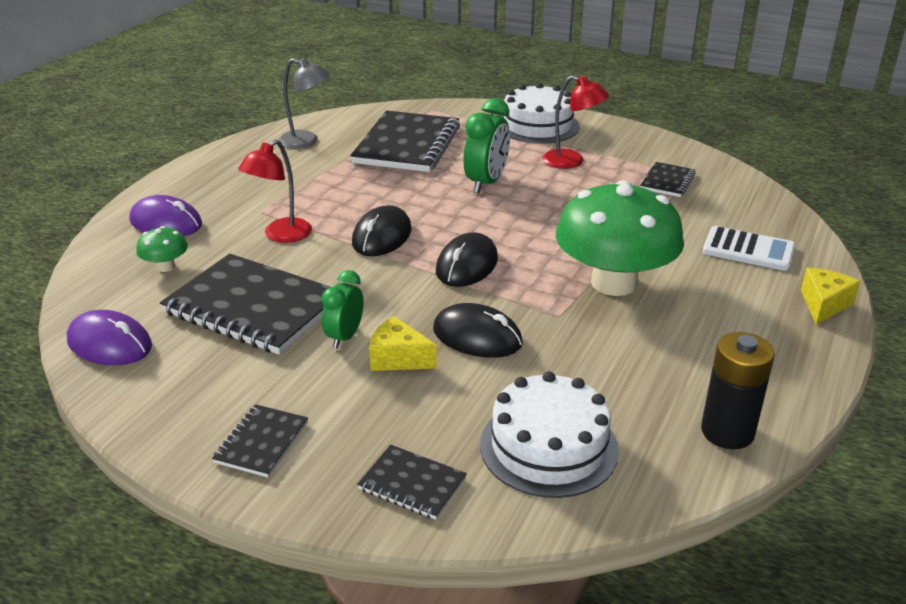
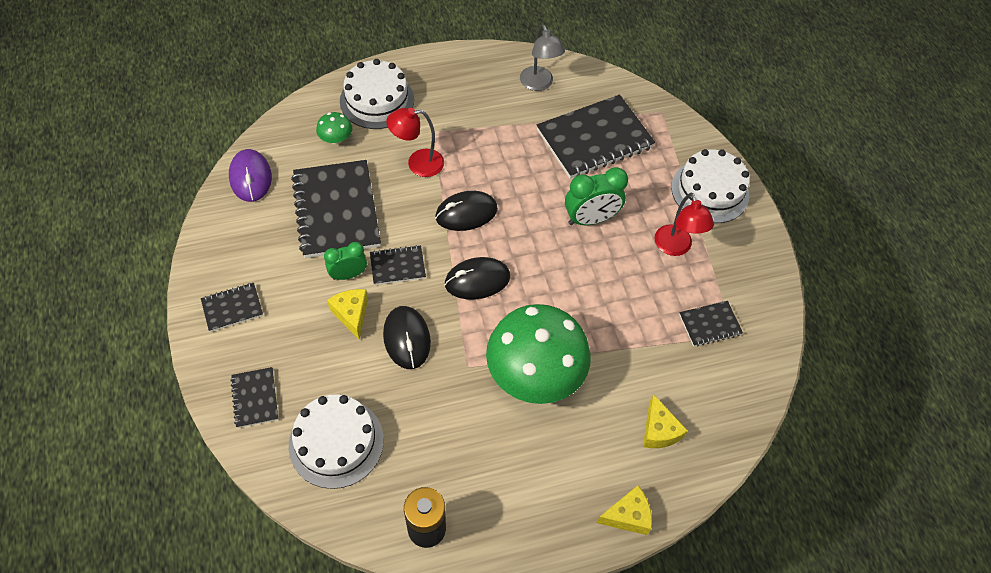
camera: 45 degrees right, 25 degrees up
(166, 223) = (377, 100): purple mouse -> white cake
(382, 302) = (397, 266): none -> black notebook
(748, 250) = (658, 431): white calculator -> yellow cheese

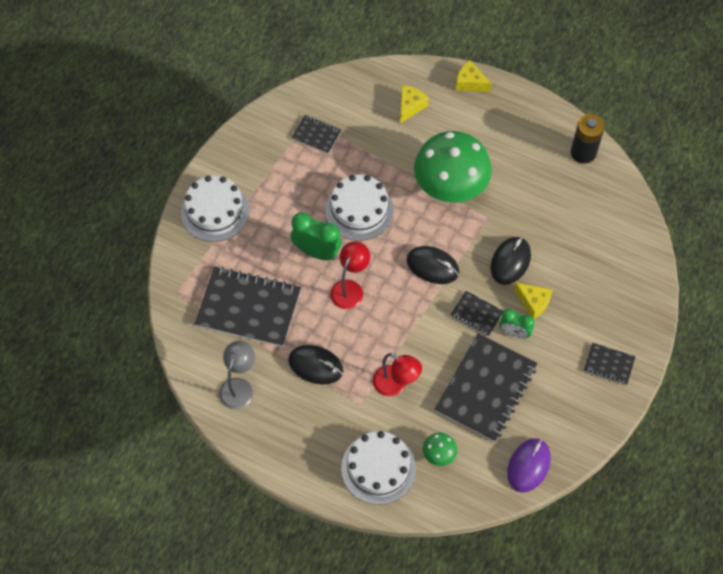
camera: 135 degrees left, 5 degrees up
(255, 398) = (632, 292): black notebook -> none
(336, 442) = (600, 231): white cake -> white cake (359, 210)
(351, 314) = (533, 303): yellow cheese -> yellow cheese turned 75 degrees counterclockwise
(466, 213) = (396, 319): black mouse -> black mouse (315, 365)
(675, 247) = (282, 193): red lamp -> red lamp (350, 288)

